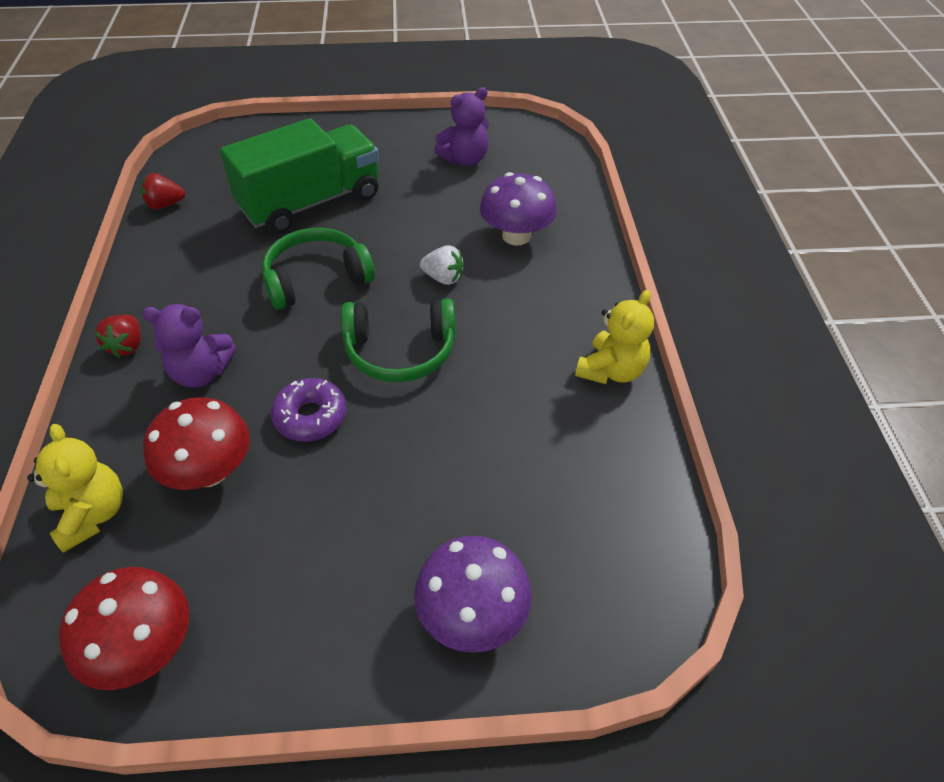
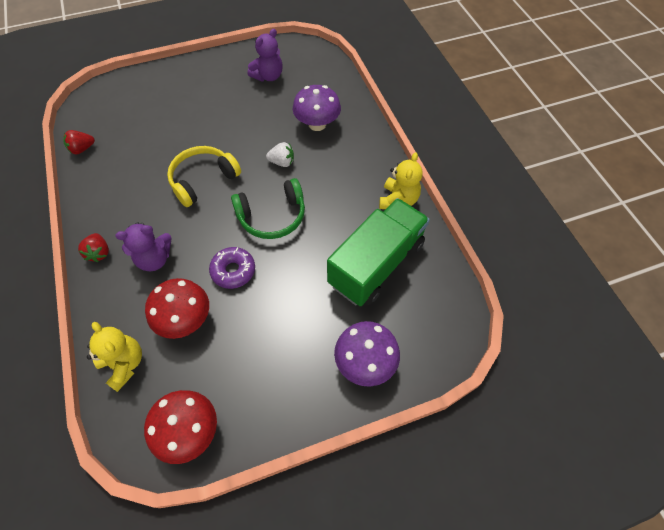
camera: 15 degrees left, 10 degrees up
(311, 202) = (180, 127): green truck -> green truck (376, 264)
(316, 279) = (203, 180): green headphones -> yellow headphones

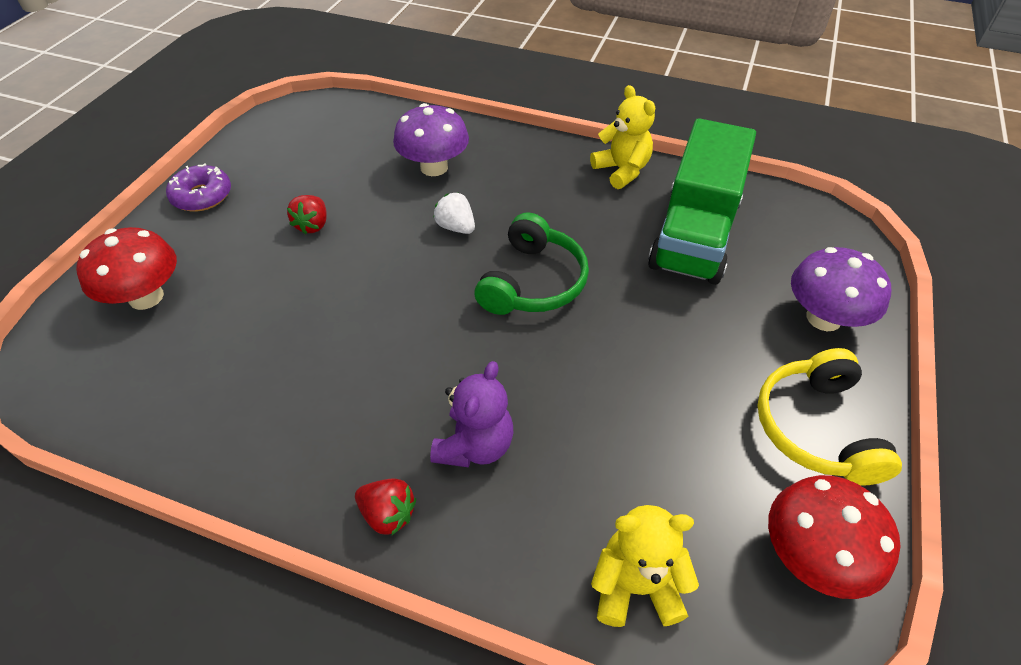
camera: 50 degrees left, 10 degrees down
(82, 149) = (142, 430): red strawberry -> red strawberry (313, 225)
(185, 319) = (617, 463): red mushroom -> red mushroom (146, 297)
(203, 180) = (392, 316): yellow headphones -> yellow headphones (816, 428)
(233, 271) = (583, 366): purple donut -> purple donut (202, 196)
(268, 76) = (297, 163): purple teddy bear -> none
(282, 162) = (456, 227): white strawberry -> white strawberry turned 90 degrees counterclockwise
(376, 264) = (694, 235): green truck -> green truck turned 150 degrees counterclockwise

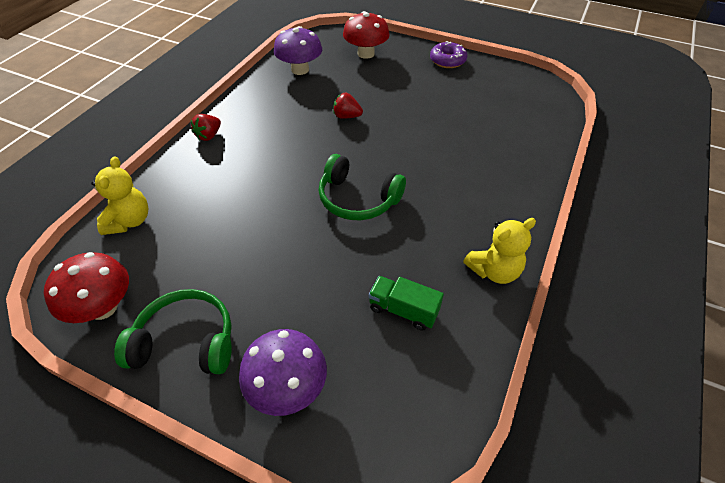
camera: 95 degrees right, 0 degrees up
(313, 225) = (420, 102): red strawberry -> red strawberry (347, 116)
(434, 167) = (486, 153): purple mushroom -> purple mushroom (300, 70)
(456, 227) = (417, 163): white strawberry -> none
(475, 445) = (236, 166): purple teddy bear -> none
(694, 235) = (403, 310): green truck -> green truck, size x0.48
(816, 428) = (186, 342): yellow headphones -> green headphones

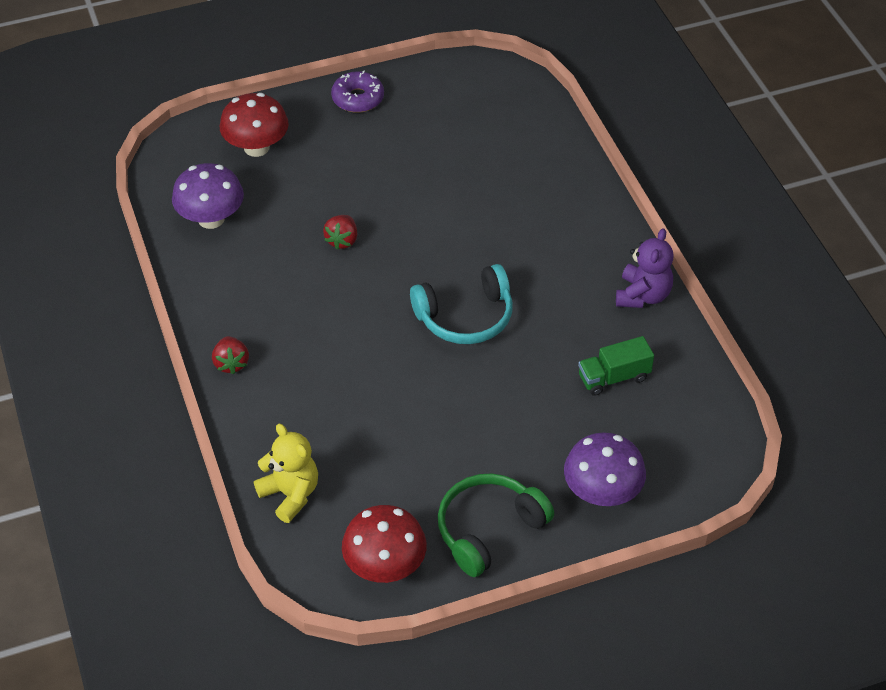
camera: 45 degrees left, 0 degrees up
(347, 116) = (342, 240): red strawberry -> red strawberry turned 45 degrees counterclockwise
(358, 199) = (465, 317): green headphones -> turquoise headphones
(494, 271) = (642, 295): yellow teddy bear -> purple teddy bear

